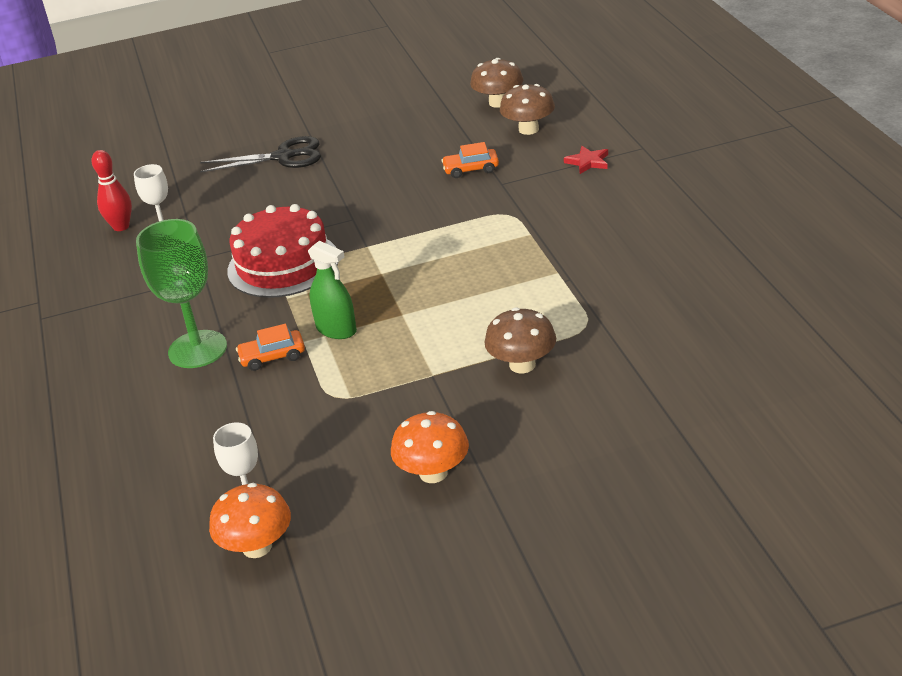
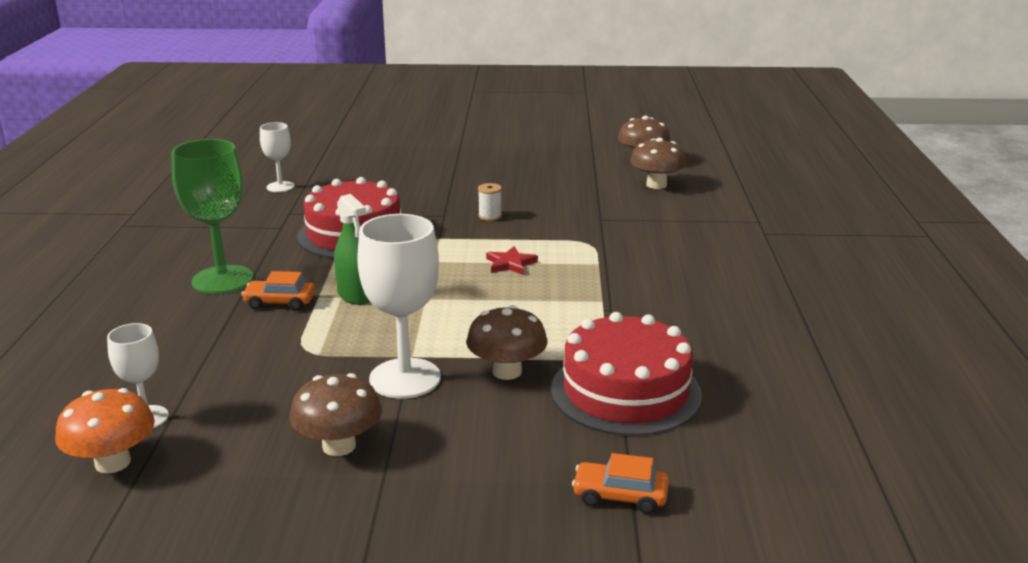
camera: 15 degrees right, 10 degrees down
(121, 227) = (249, 178): red bowling pin -> none
(283, 157) = (423, 160): black scissors -> none
(397, 208) = (490, 216): none -> white spool
(433, 473) = (339, 446): orange mushroom -> brown mushroom
(442, 397) = (405, 378): none -> white goblet
(471, 169) = (580, 202): orange car -> orange car (620, 496)
(588, 162) = (696, 220): red star -> red star (510, 264)
(629, 354) = (625, 391): none -> red cake

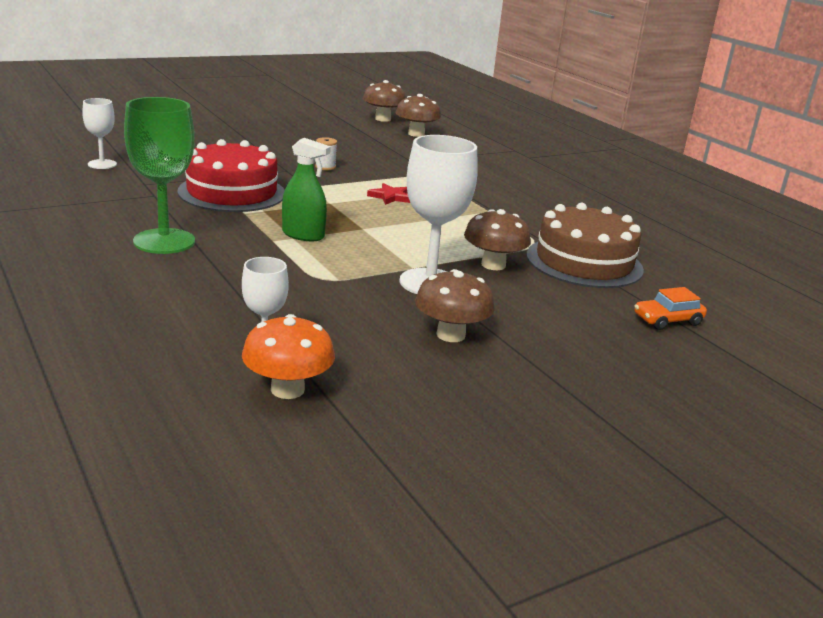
camera: 35 degrees left, 0 degrees up
(280, 302) = (246, 250): orange car -> none
(625, 391) = (584, 262): red cake -> brown cake

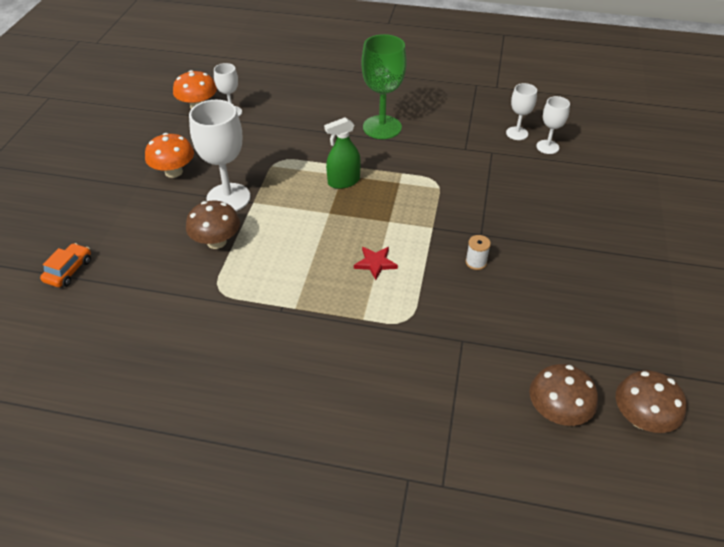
camera: 135 degrees right, 20 degrees up
(89, 178) = (517, 133): none -> white goblet
(232, 192) = (446, 183): red cake -> none
(450, 335) = (173, 172): brown mushroom -> orange mushroom
(584, 262) = (166, 295): brown cake -> none

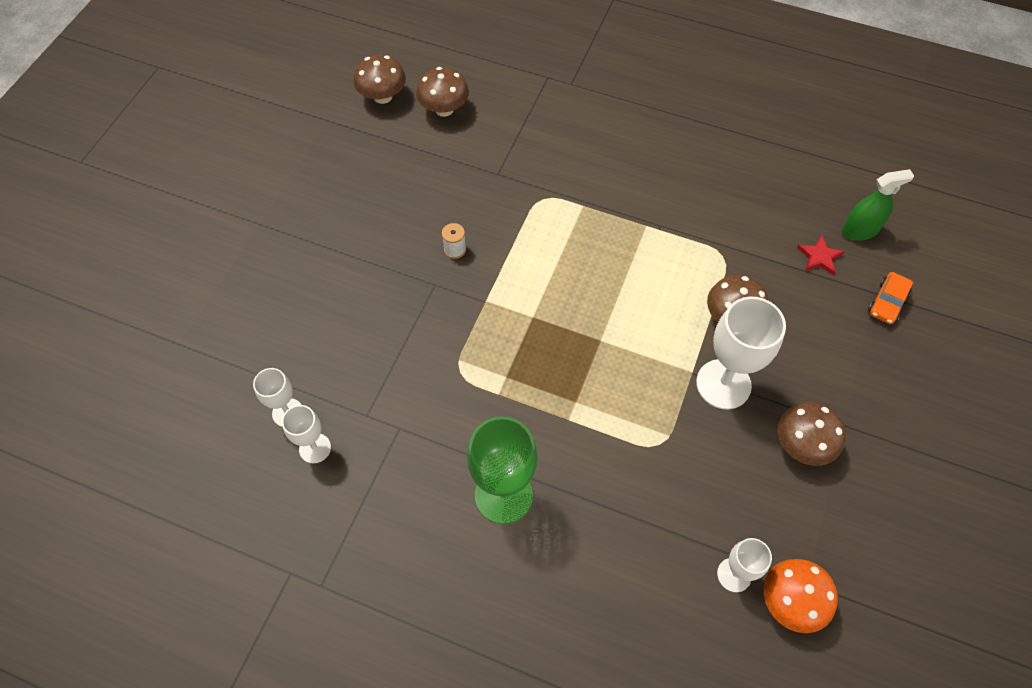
camera: 170 degrees left, 15 degrees up
(173, 172) = (802, 445): orange mushroom -> brown mushroom
(343, 181) = (576, 390): green spray bottle -> green spray bottle (860, 230)
(375, 263) = (559, 263): red star -> red star (819, 257)

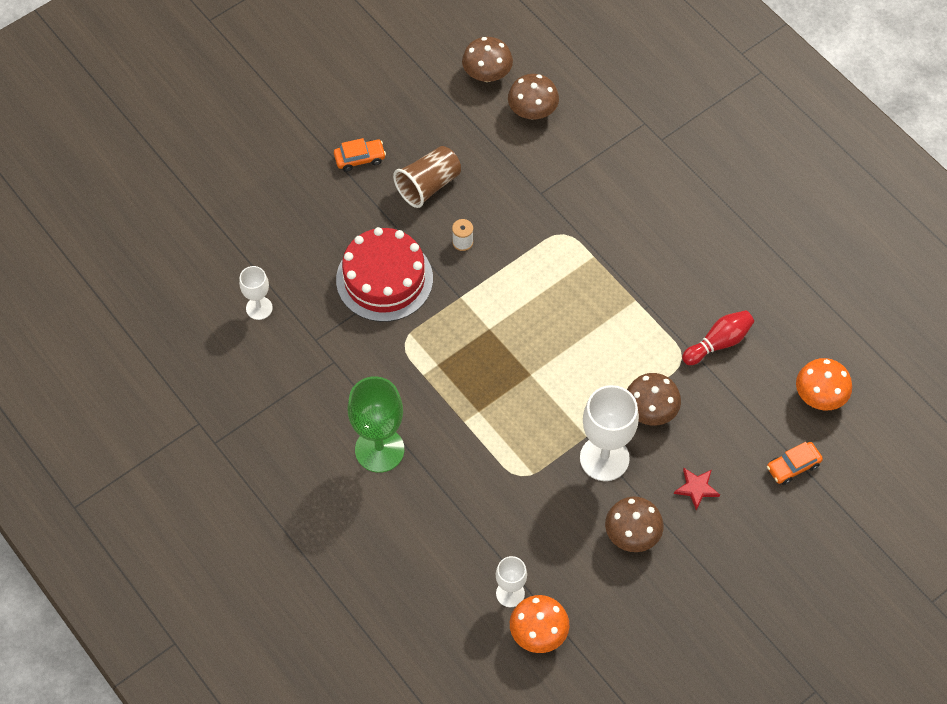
camera: 30 degrees right, 0 degrees up
(307, 220) = (360, 158): none -> orange car
(315, 448) = (264, 344): white goblet -> none
(389, 214) = (428, 185): none -> brown cup
(401, 320) = (384, 279): none -> red cake
(743, 227) = (718, 343): none -> red bowling pin
(819, 257) = (765, 400): red star -> red star (696, 488)
(860, 230) = (819, 396): green spray bottle -> orange mushroom

